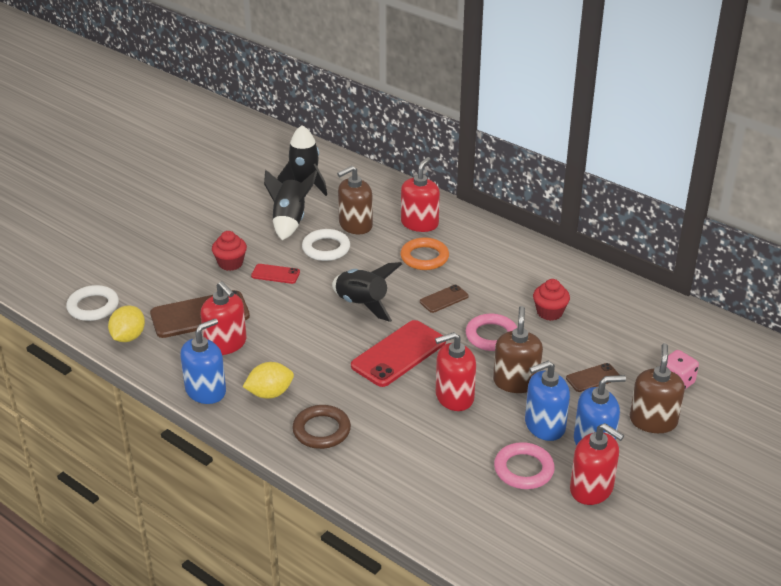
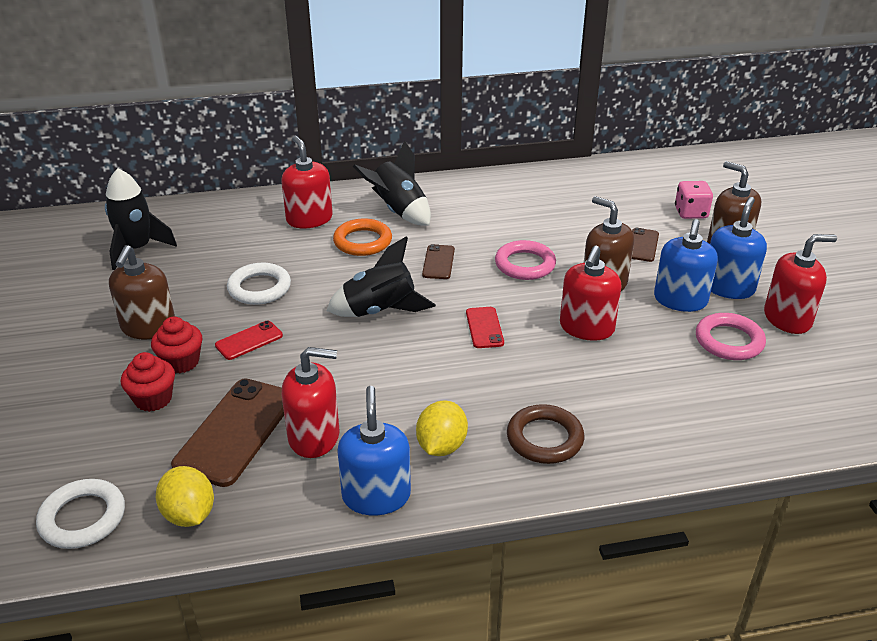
camera: 50 degrees left, 0 degrees up
(289, 221) = (178, 288): black rocket -> black rocket (398, 211)
(355, 225) = (252, 253): brown soap dispenser -> brown soap dispenser (148, 327)
(398, 354) = (484, 328): red phone -> red phone, size x0.51
(549, 312) = (531, 221): red cupcake -> red cupcake (153, 399)

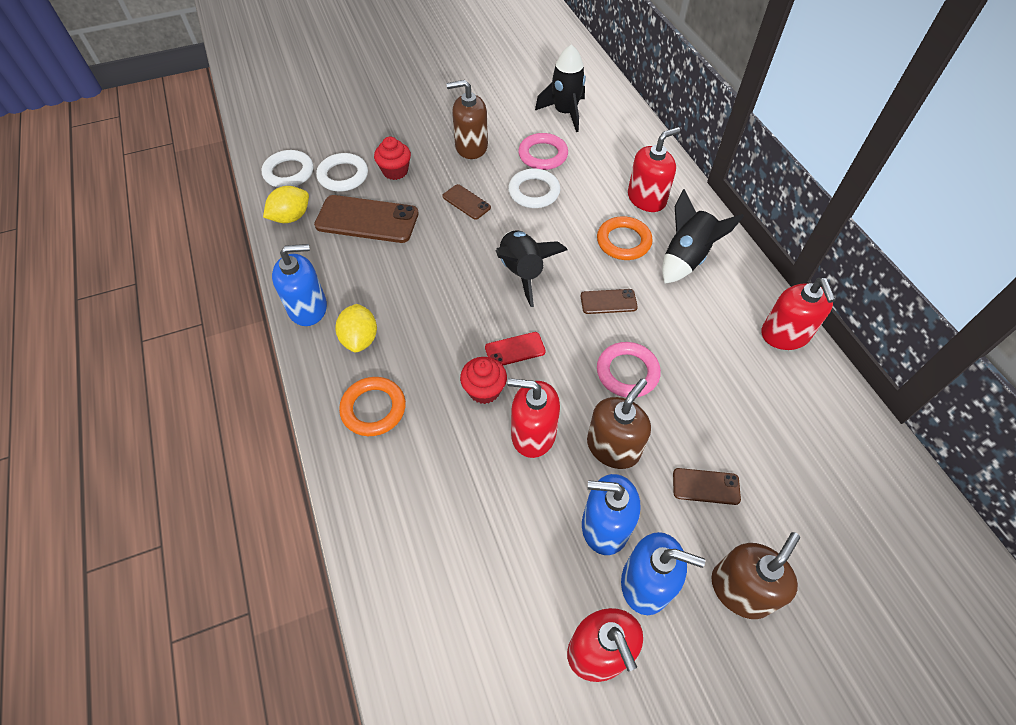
camera: 80 degrees right, 20 degrees up
(130, 453) = (343, 176): none -> white ring
(181, 362) = (435, 174): red cupcake -> red cupcake (484, 390)
(249, 340) = (466, 202): red phone -> brown phone
(314, 437) = (365, 262): red soap dispenser -> red soap dispenser (785, 334)
(441, 446) = (360, 339): yellow lemon -> yellow lemon turned 75 degrees clockwise
(544, 438) = (373, 409): brown ring -> orange ring
(691, 213) = (806, 546): pink dice -> none
(729, 341) = (540, 576): pink ring -> pink ring (543, 155)

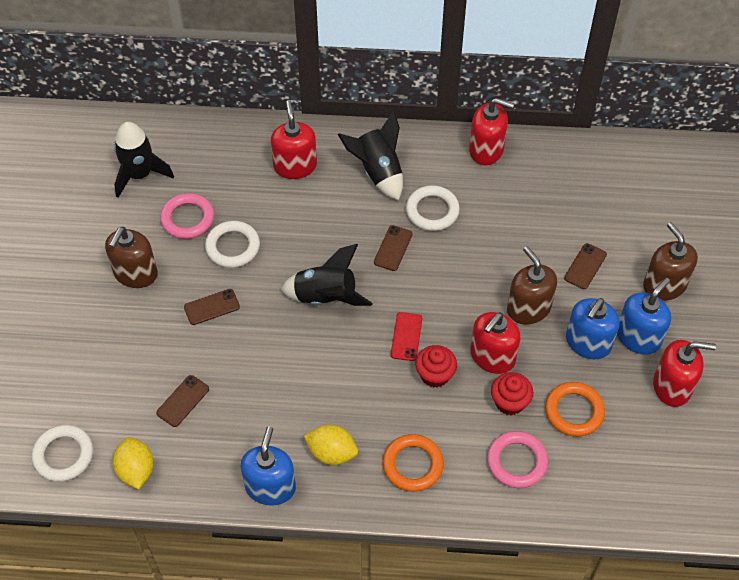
camera: 65 degrees left, 0 degrees up
(343, 176) = (103, 404): white ring -> white ring (432, 211)
(367, 220) = (183, 401): brown phone -> brown phone, size x0.51
(395, 171) = (127, 353): red cupcake -> red cupcake (509, 402)
(623, 241) = (334, 206): orange ring -> orange ring (574, 411)
(627, 372) = (468, 268): pink ring -> pink ring (516, 461)

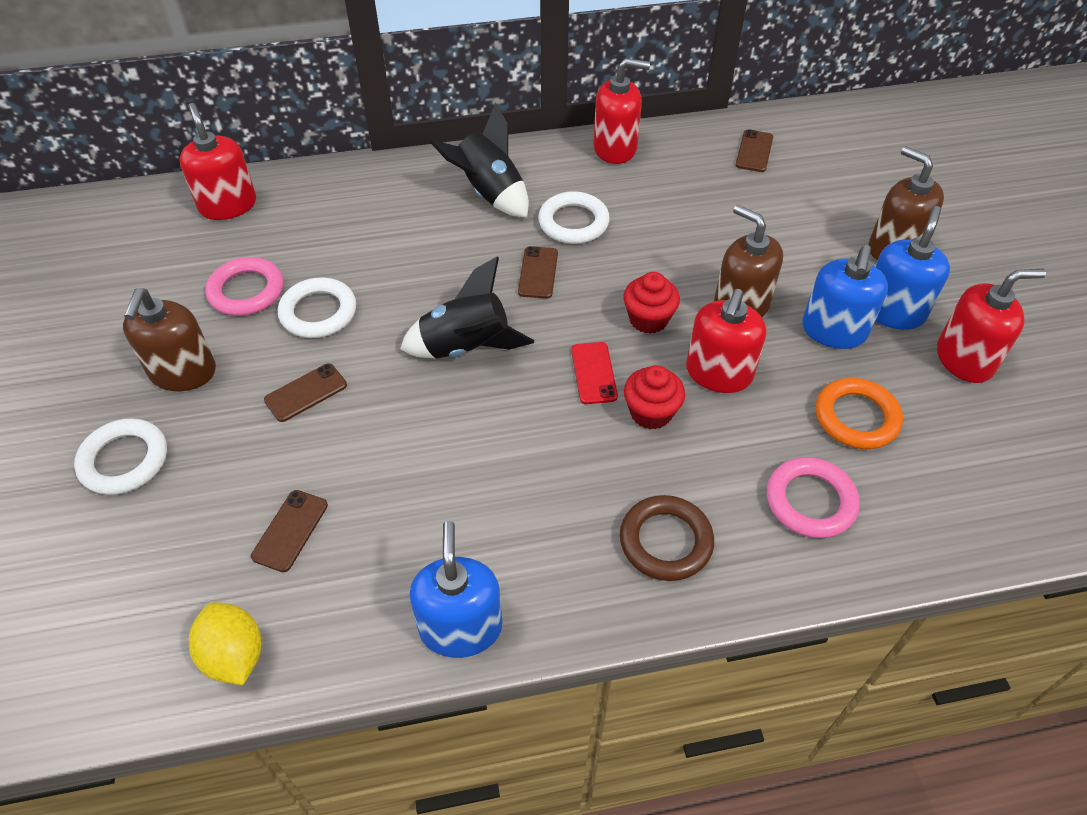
camera: 15 degrees left, 5 degrees down
(63, 455) = (105, 661): white ring -> white ring (124, 460)
(139, 174) = (167, 252): black rocket -> none
(295, 166) = (379, 206): red soap dispenser -> red soap dispenser (228, 205)
(331, 453) = (540, 553): yellow lemon -> none
(412, 465) = (665, 541): orange ring -> brown ring
(509, 402) = (766, 425): red cupcake -> red cupcake (648, 319)
(585, 266) = (789, 246): brown phone -> brown phone (754, 151)

